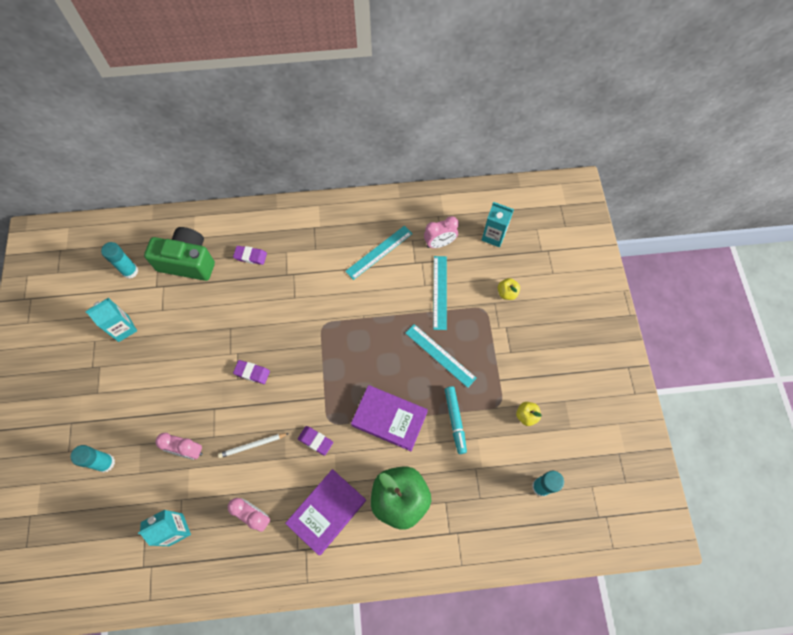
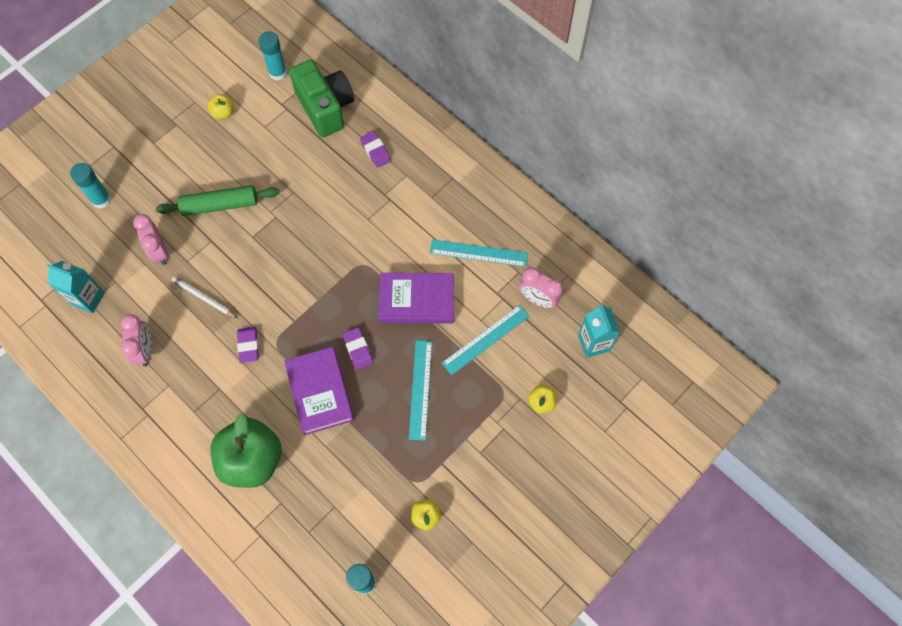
camera: 50 degrees right, 0 degrees up
(123, 328) = (223, 113): turquoise carton -> yellow apple
(192, 383) = (220, 205): none -> green rolling pin
(252, 373) = (268, 243): purple eraser -> purple eraser (358, 349)
(327, 512) = (193, 406): purple book -> purple book (417, 300)
(455, 420) = (366, 452): turquoise marker -> none

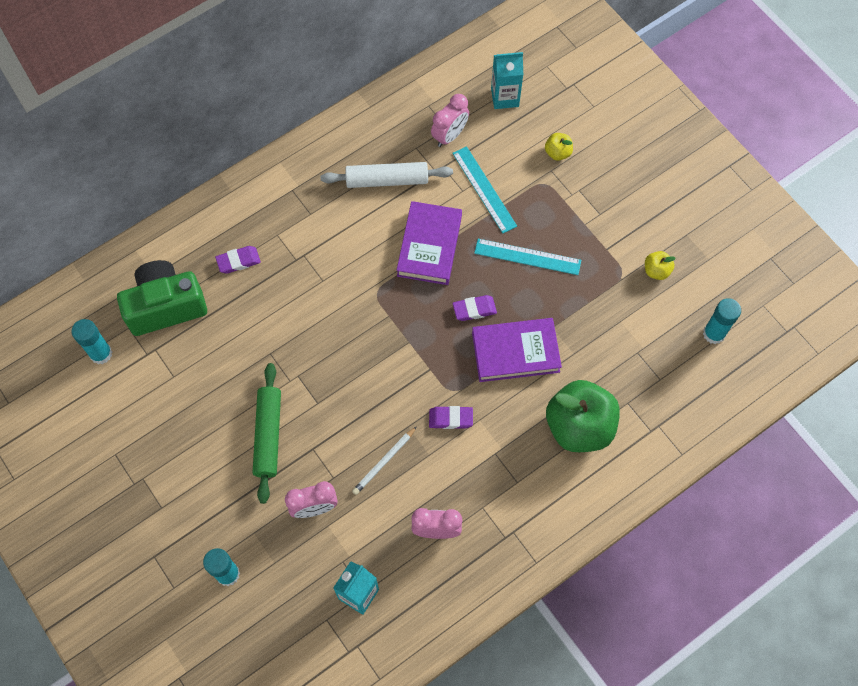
camera: 80 degrees left, 0 degrees up
(223, 113) = (141, 421): yellow apple -> none
(478, 253) = (387, 180): turquoise ruler -> white rolling pin

